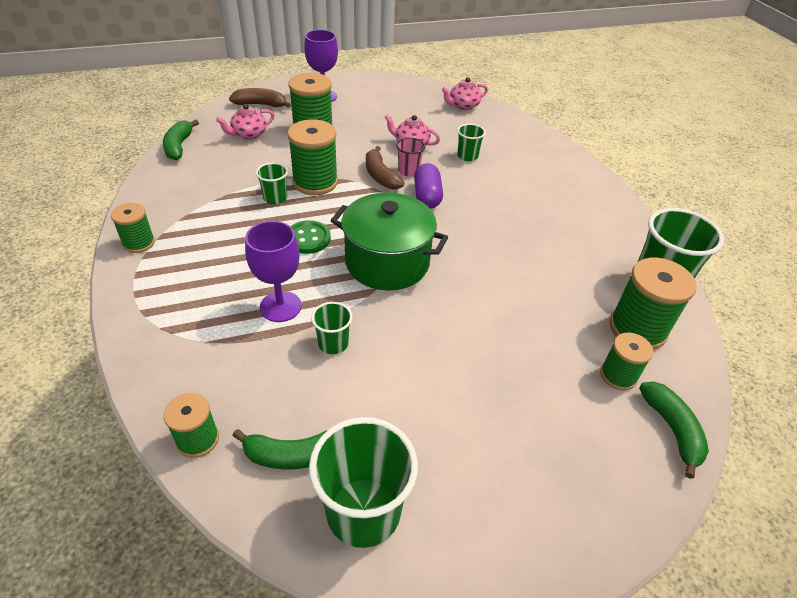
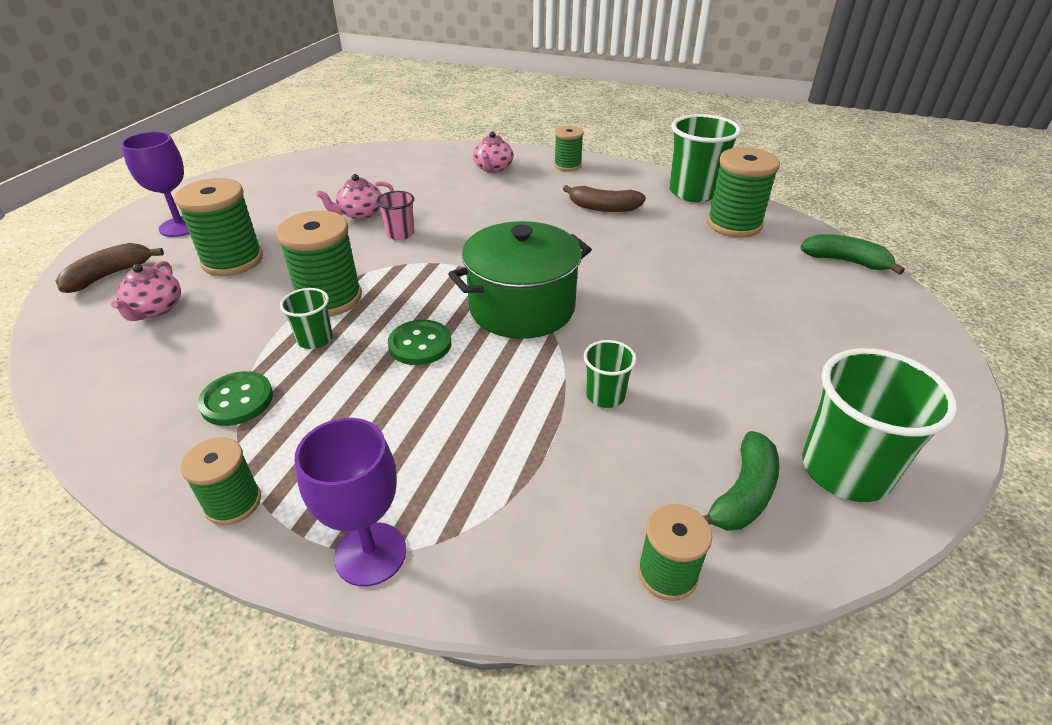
camera: 50 degrees left, 5 degrees down
(179, 146) = (73, 380): green banana -> none
(206, 202) = (237, 400): none -> green button
(280, 306) = (510, 412): purple goblet -> purple goblet (370, 554)
(380, 176) = (383, 253): brown banana -> brown banana (603, 208)
(427, 196) = (454, 241): purple capsule -> none
(463, 106) = (347, 161): pink teapot -> pink teapot (493, 169)
(467, 156) = (426, 194): green cup -> none
(618, 375) = (776, 257): green spool -> green spool (567, 165)

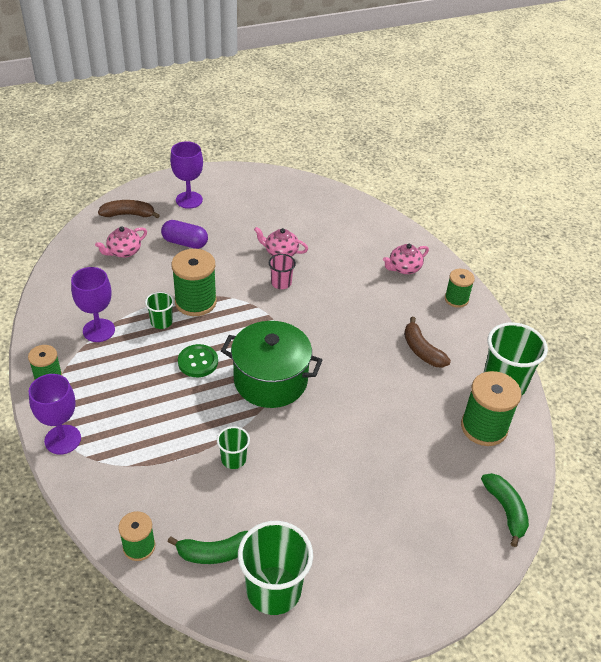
camera: 45 degrees right, 5 degrees up
(232, 260) = (185, 243): green spool -> purple capsule
(237, 400) = (99, 330): green button -> purple goblet

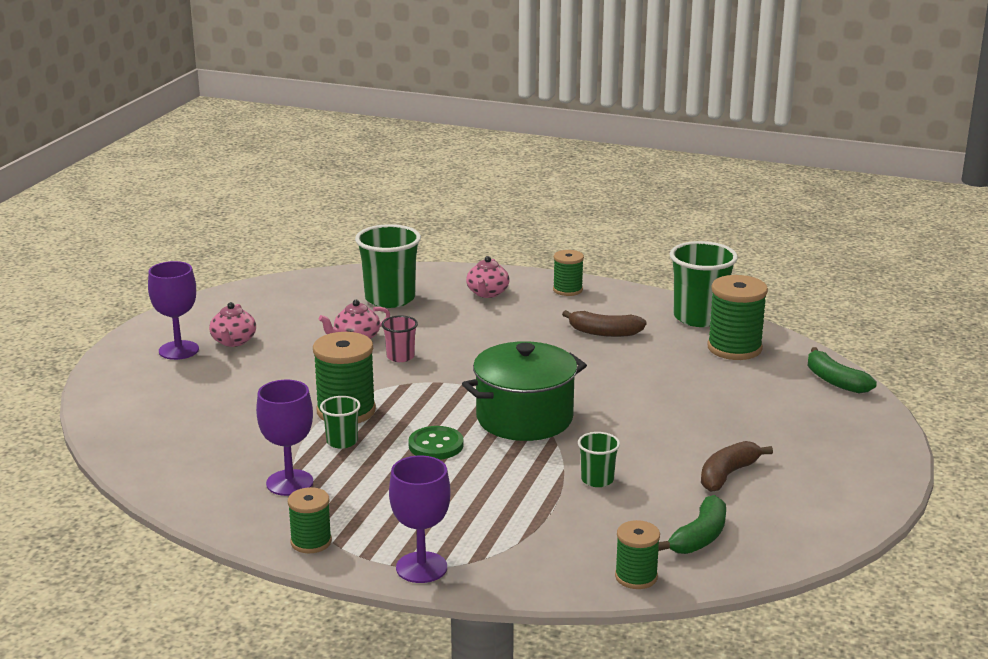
camera: 45 degrees left, 20 degrees down
(123, 252) = (189, 419): pink teapot -> pink teapot (233, 341)
(128, 214) = (132, 392): brown banana -> brown banana (728, 474)
(185, 243) = (243, 380): purple capsule -> none
(273, 590) = (782, 524): green cup -> green cup (390, 299)
(505, 510) = (835, 381): green banana -> green banana turned 150 degrees counterclockwise

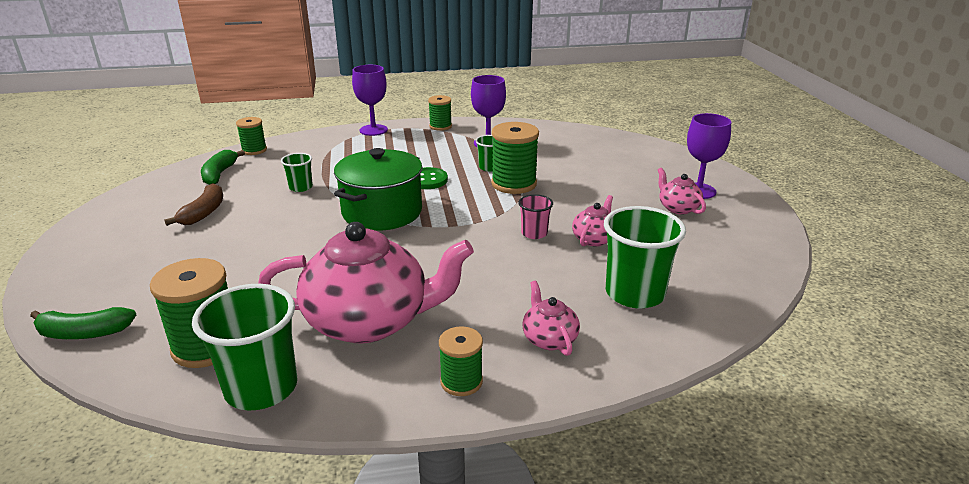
camera: 150 degrees right, 5 degrees up
(604, 332) = (370, 321): brown banana -> pink teapot
(835, 381) = (84, 333): green banana -> green banana turned 150 degrees clockwise

